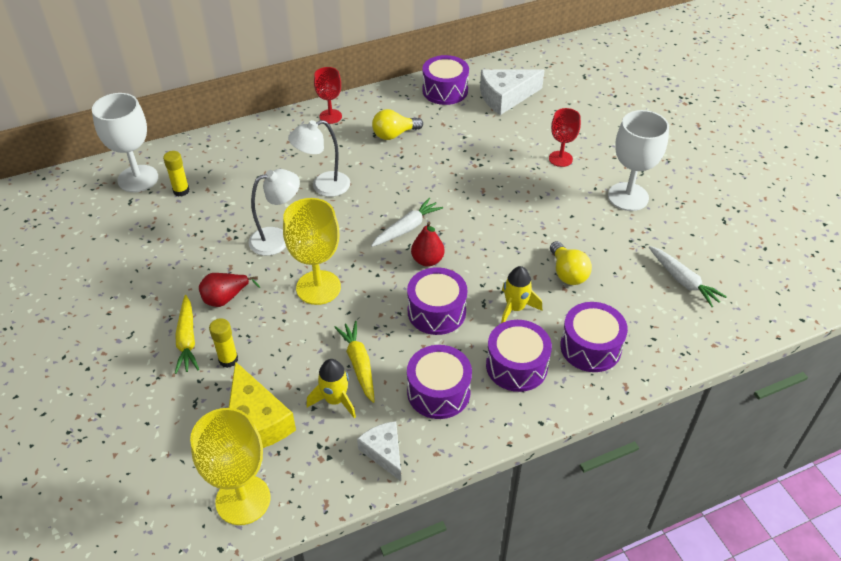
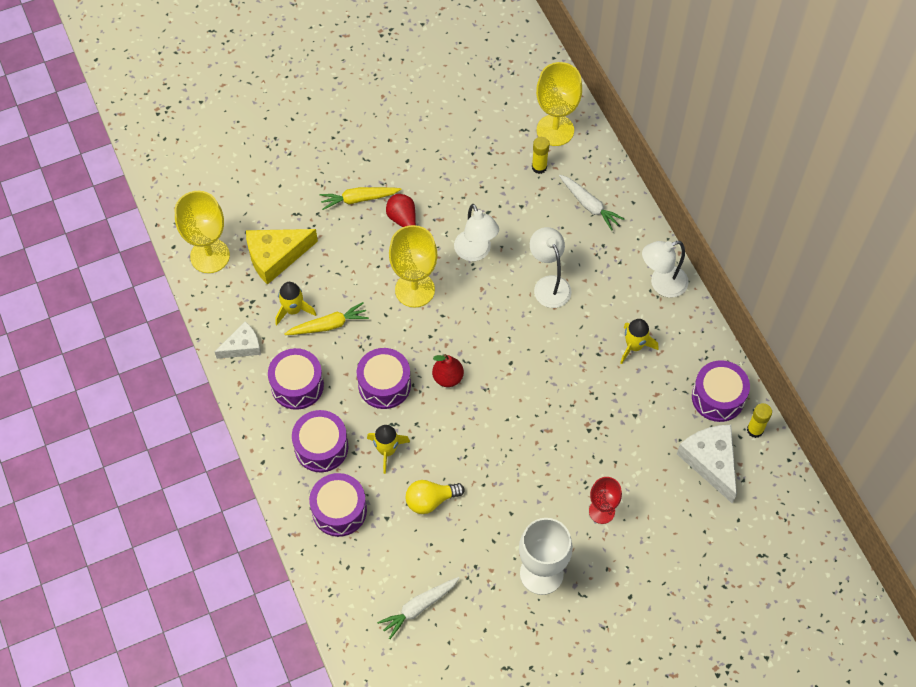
camera: 90 degrees right, 15 degrees up
(138, 179) = (555, 130): white goblet -> yellow goblet
(228, 360) = (337, 231): yellow glue stick -> yellow glue stick (755, 430)
(330, 116) = (661, 284): red goblet -> white lamp
(394, 134) = (634, 346): yellow light bulb -> yellow rocket
(407, 228) = (491, 360): white carrot -> white carrot (589, 205)

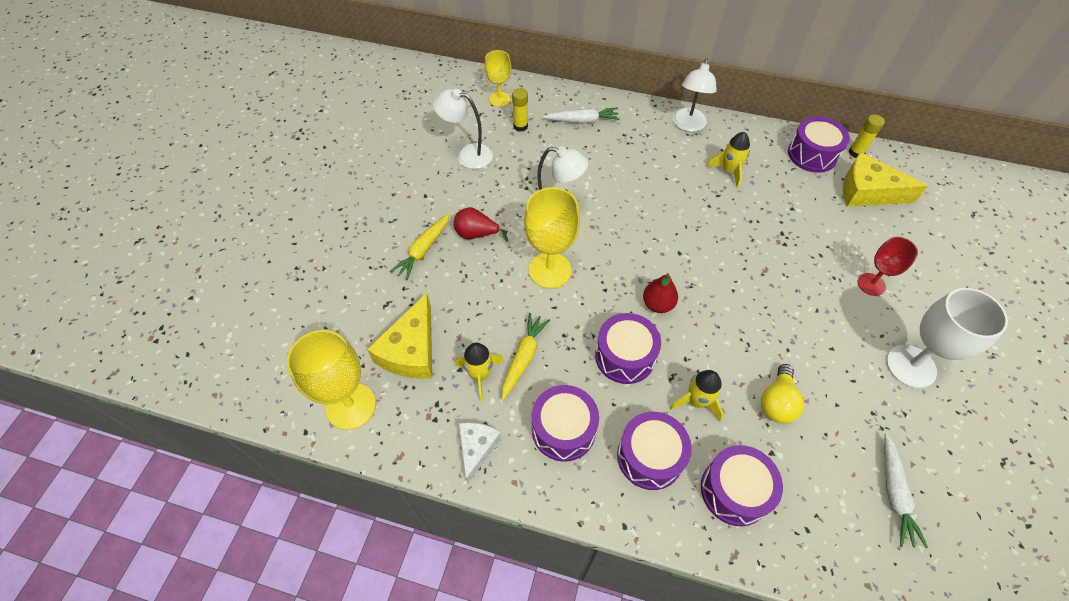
camera: 50 degrees left, 5 degrees down
(549, 285) = (628, 184): white lamp -> white lamp (467, 154)
(555, 130) = (499, 99): yellow goblet -> yellow goblet, size x0.61
(710, 462) = (867, 192): white cheese -> yellow cheese

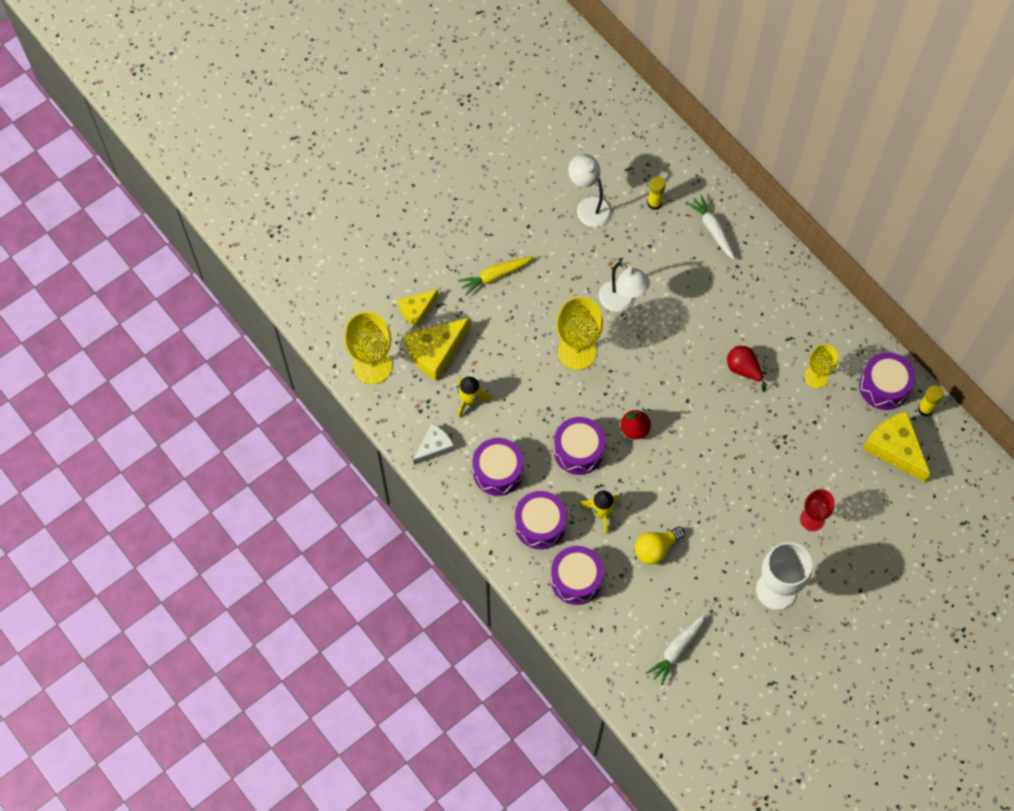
camera: 35 degrees right, 10 degrees up
(365, 323) = (417, 310): none -> yellow cheese
(476, 234) = (544, 287): red pear -> red pear (743, 369)
(499, 99) = (658, 162): yellow goblet -> yellow goblet (816, 377)
(523, 358) = (508, 406): yellow carrot -> none
(582, 121) = (712, 230): white carrot -> white carrot turned 150 degrees counterclockwise
(688, 125) = (802, 291): white lamp -> none
(729, 171) = (795, 357): yellow rocket -> none

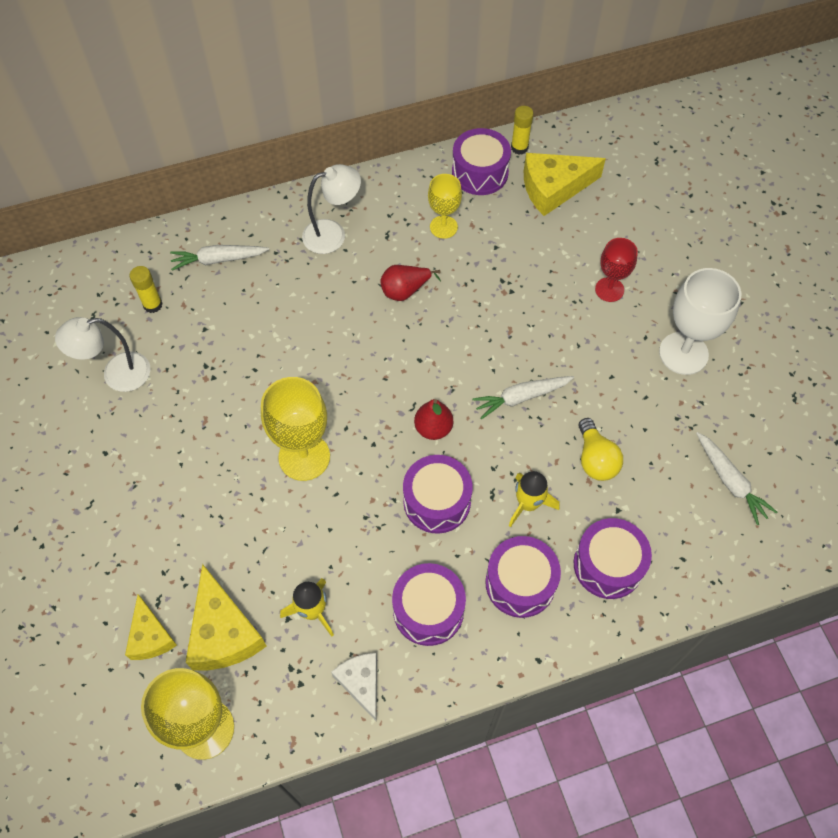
camera: 70 degrees left, 5 degrees down
(495, 276) = (152, 517): yellow carrot -> none
(621, 302) = (261, 384): white lamp -> white lamp (333, 234)
(685, 482) = (521, 397): none -> white carrot

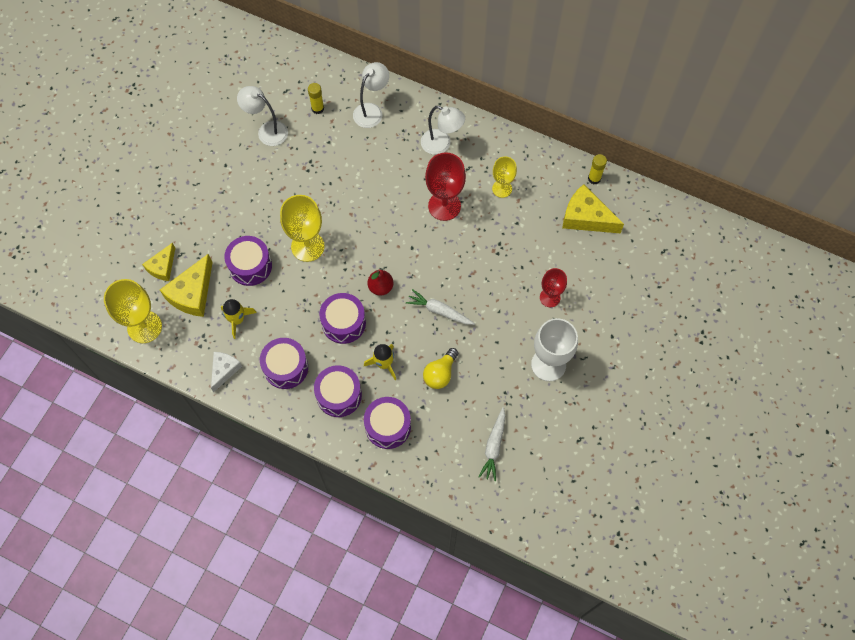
camera: 45 degrees right, 5 degrees up
(218, 260) = (372, 111): white carrot -> white lamp
(405, 290) = (444, 206): red pear -> red goblet
(480, 173) = (555, 175): purple drum -> purple drum (250, 266)

